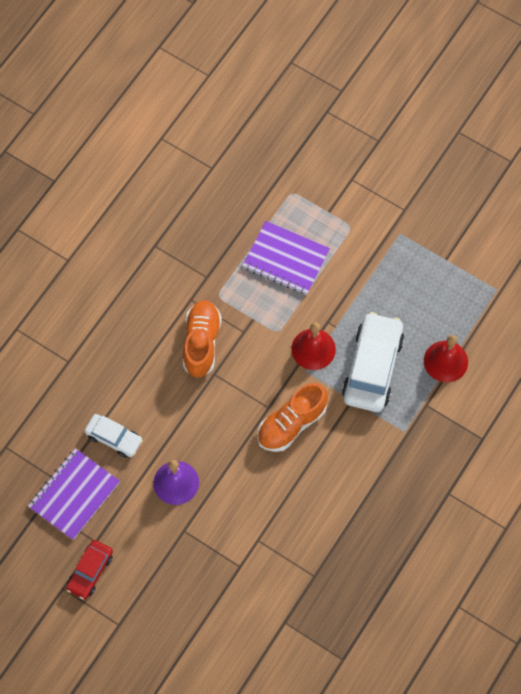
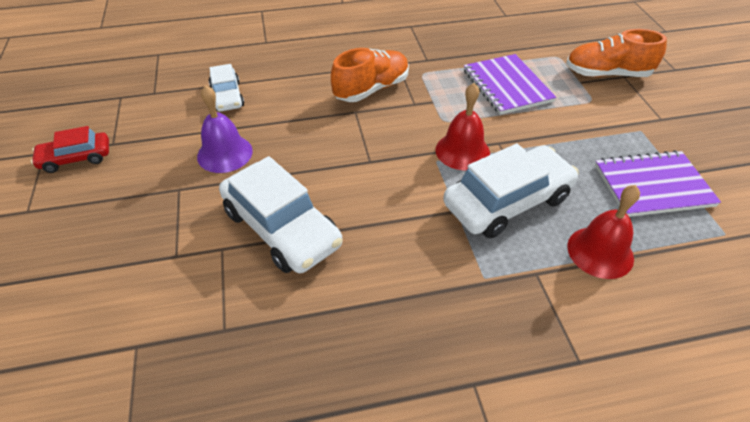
camera: 45 degrees right, 20 degrees down
(74, 494) = (149, 106): purple notebook -> purple notebook (652, 185)
(273, 498) = (282, 228): none -> white car
(291, 424) = (374, 186): orange shoe -> orange shoe (607, 74)

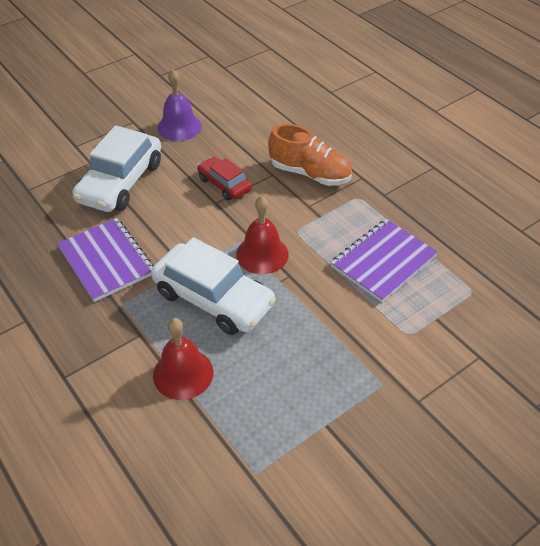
camera: 65 degrees right, 0 degrees up
(76, 158) = (137, 67): red car -> red car (224, 184)
(227, 96) = (244, 101): white car -> none
(607, 74) = (470, 340): orange shoe -> none
(652, 185) = (295, 404): purple notebook -> purple notebook (107, 261)

